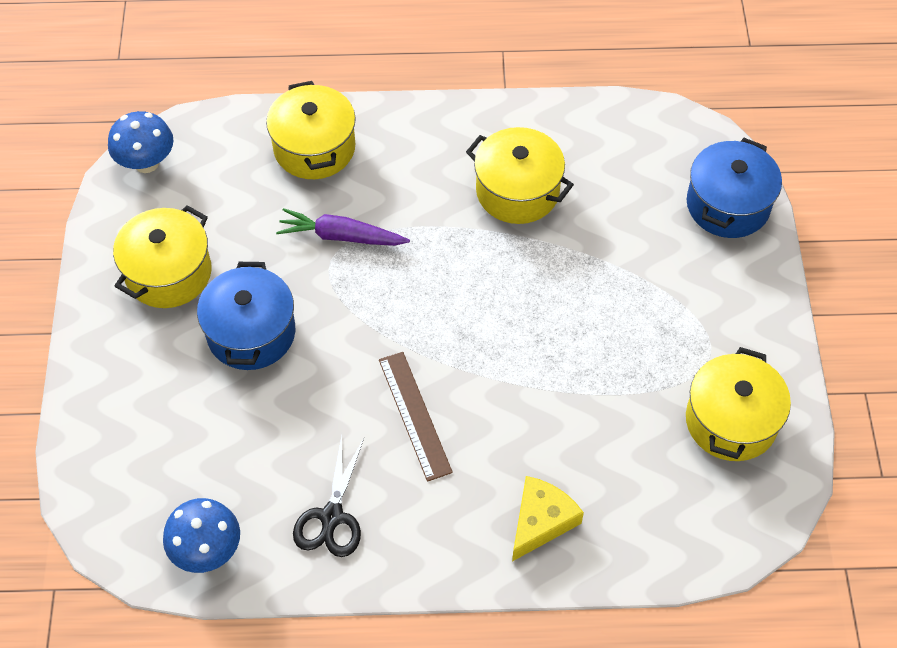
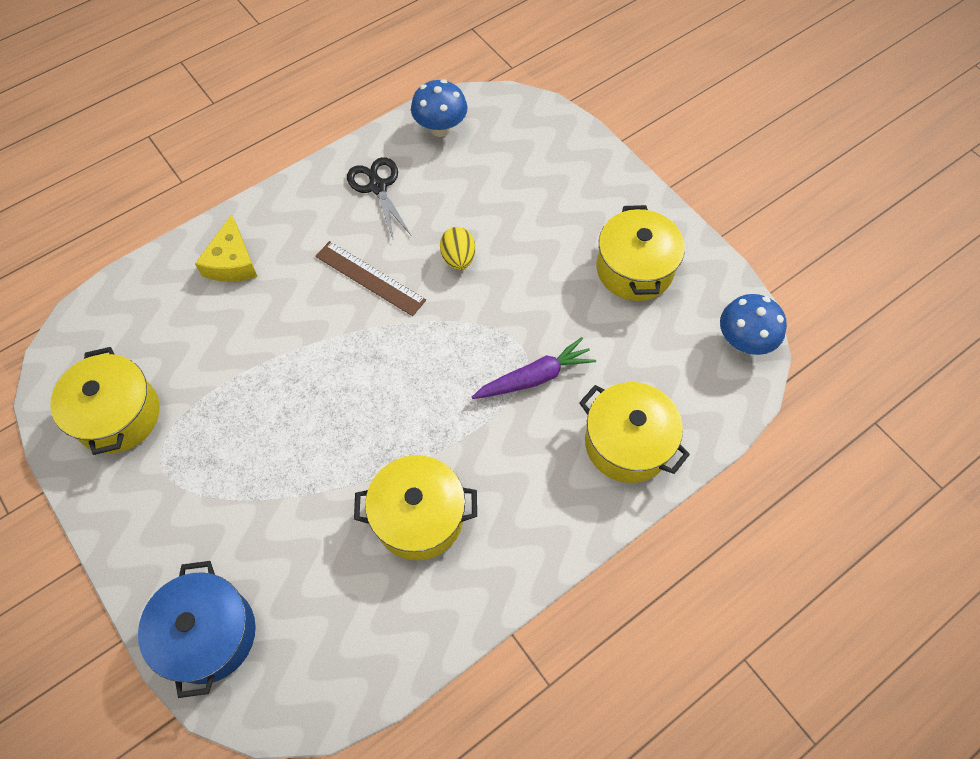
camera: 145 degrees right, 5 degrees up
(251, 333) = (534, 264): blue pot -> none
(315, 383) = (458, 258): none -> yellow egg

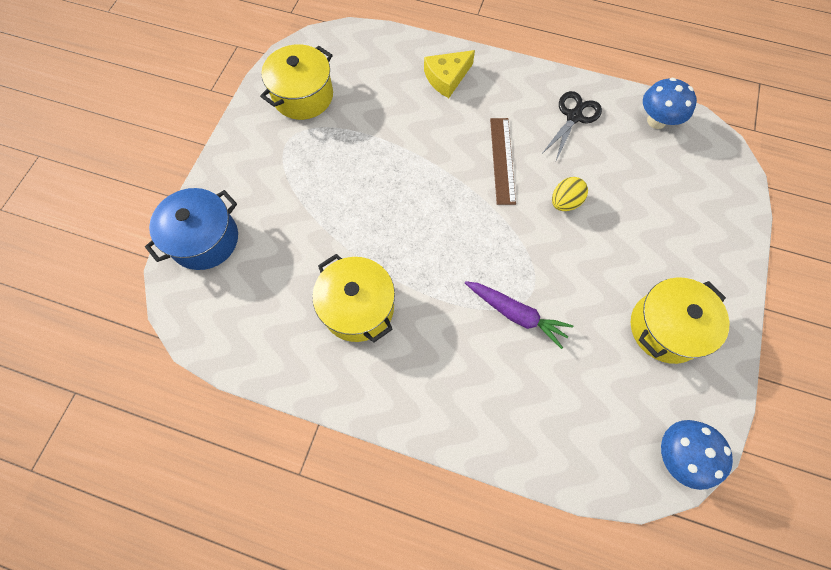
camera: 55 degrees right, 5 degrees up
(627, 443) = (516, 415): yellow pot -> none

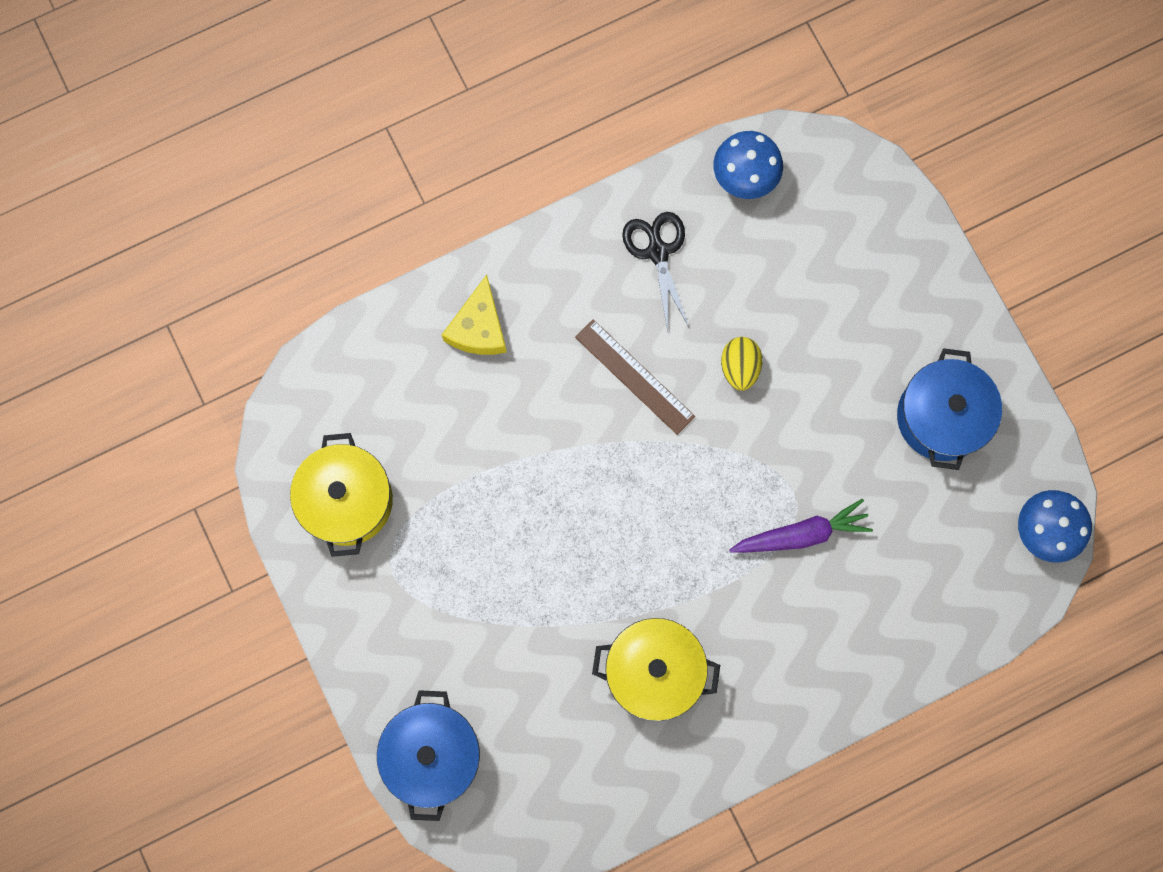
camera: 45 degrees left, 10 degrees up
(665, 328) = (941, 417): yellow pot -> blue pot

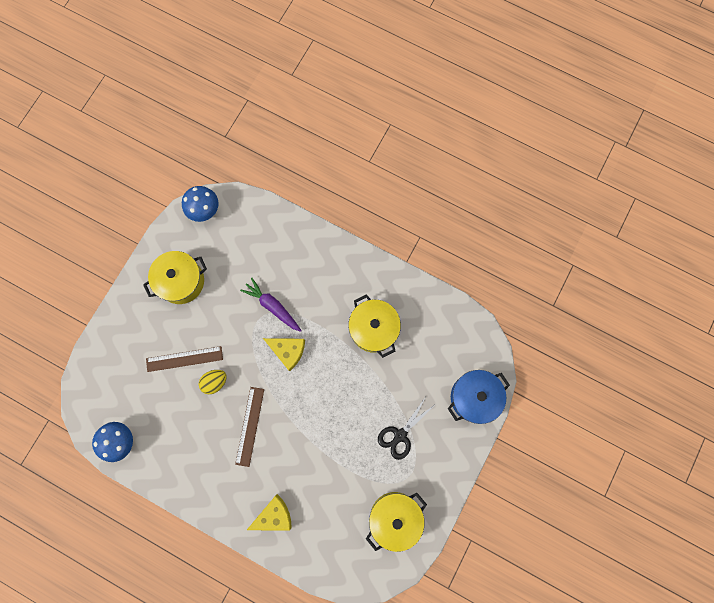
camera: 125 degrees left, 0 degrees up
(658, 252) = (183, 456): black scissors -> black scissors (400, 435)
(712, 510) = (288, 351): none -> yellow cheese
(808, 345) = (184, 358): none -> brown ruler
(941, 417) = (181, 281): blue pot -> yellow pot

